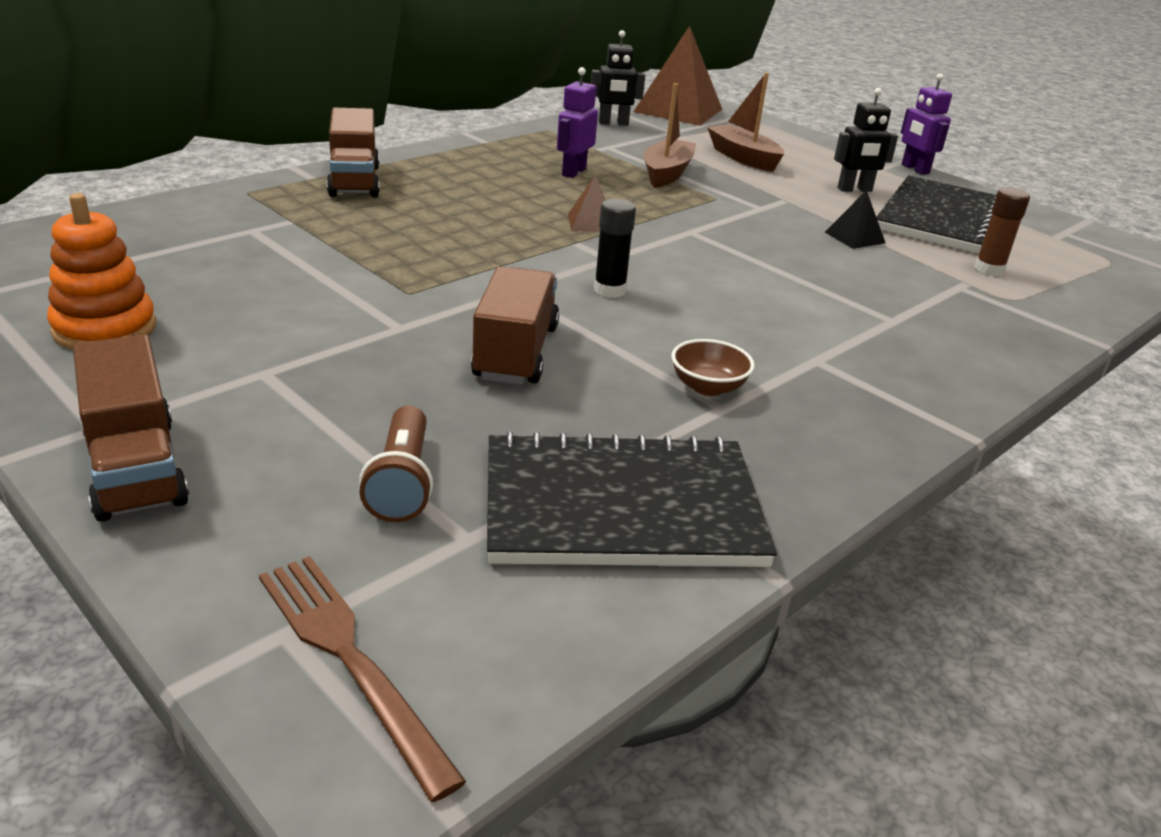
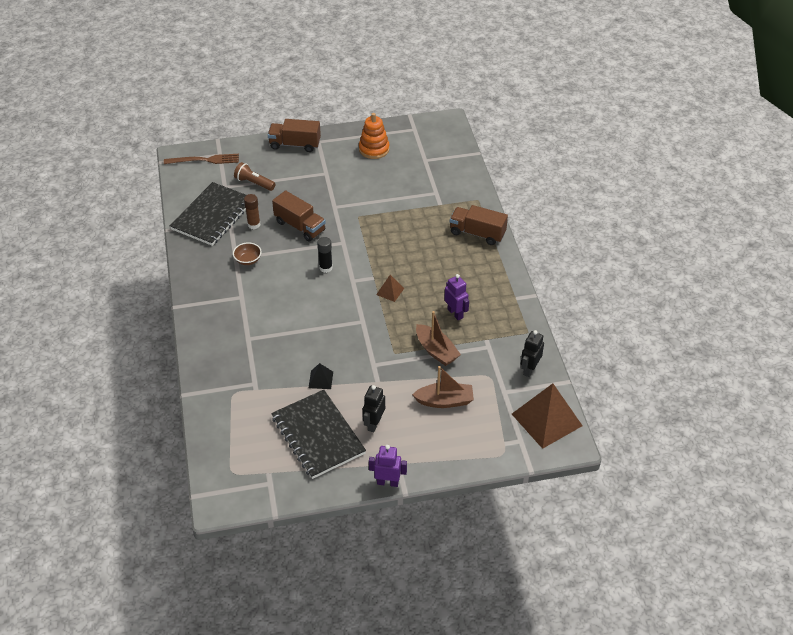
camera: 125 degrees right, 15 degrees up
(989, 270) = (259, 408): brown glue stick -> brown glue stick (254, 225)

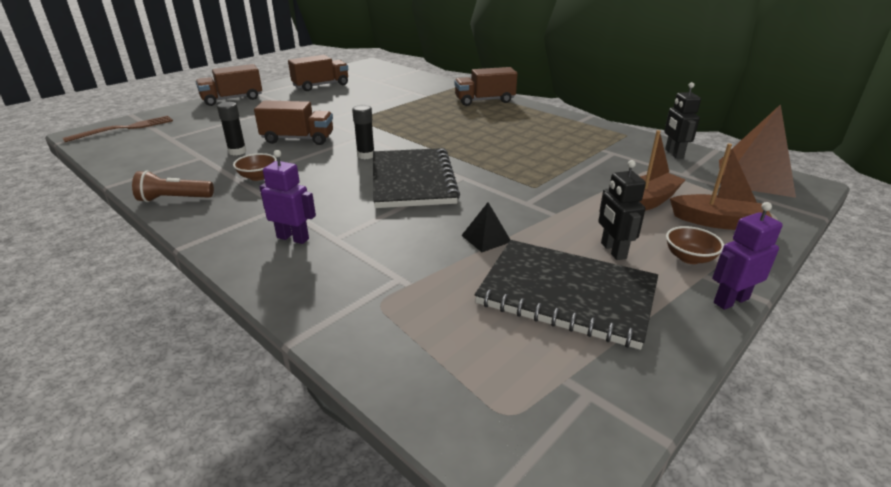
camera: 35 degrees left, 15 degrees down
(212, 215) = (171, 159): black notebook -> black notebook (412, 180)
(254, 183) = (207, 128): brown flashlight -> brown flashlight (174, 199)
(254, 225) = (237, 152): brown glue stick -> black glue stick
(374, 149) = (321, 86): orange stacking toy -> brown truck
(390, 291) = (460, 150): brown pyramid -> none
(406, 450) = (689, 258): none -> brown bowl
(436, 351) = (573, 171): brown boat -> brown boat (717, 222)
(455, 313) = (546, 144): purple robot -> purple robot (293, 238)

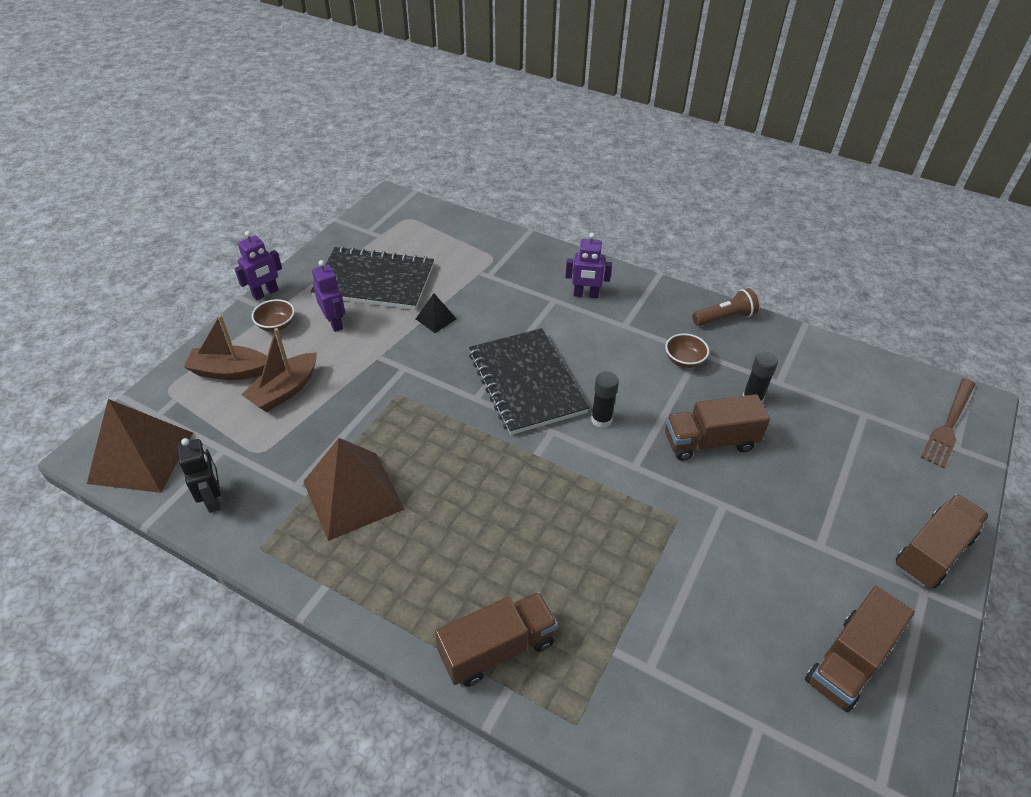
camera: 165 degrees right, 15 degrees up
(568, 145) = (353, 495): none -> brown pyramid
(613, 251) = (335, 322): black robot -> purple robot

